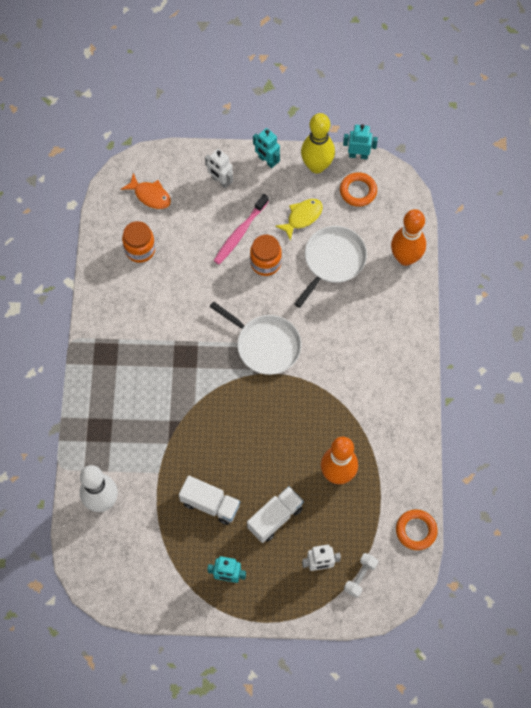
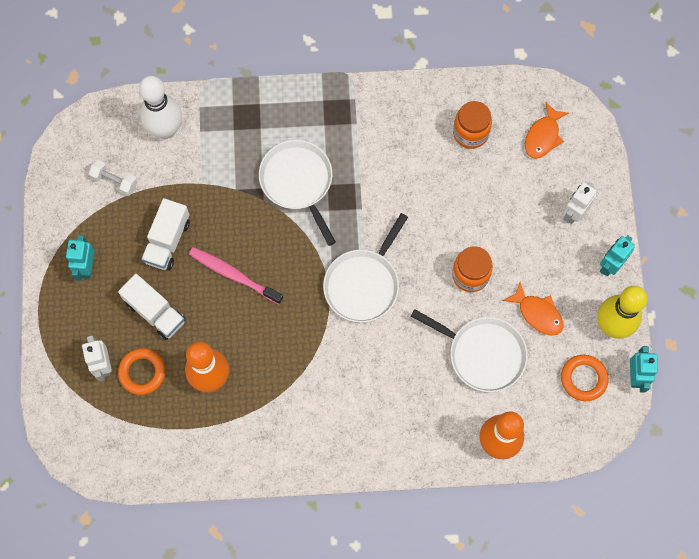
camera: 85 degrees right, 5 degrees up
(167, 390) = (298, 182): none -> white pan
(240, 233) = (506, 242): pink toothbrush -> pink toothbrush (233, 275)
(302, 217) = (537, 313): yellow fish -> orange fish
(360, 577) = (90, 411): white dumbbell -> white dumbbell (115, 181)
(416, 530) = (147, 472): orange ring -> orange ring (142, 372)

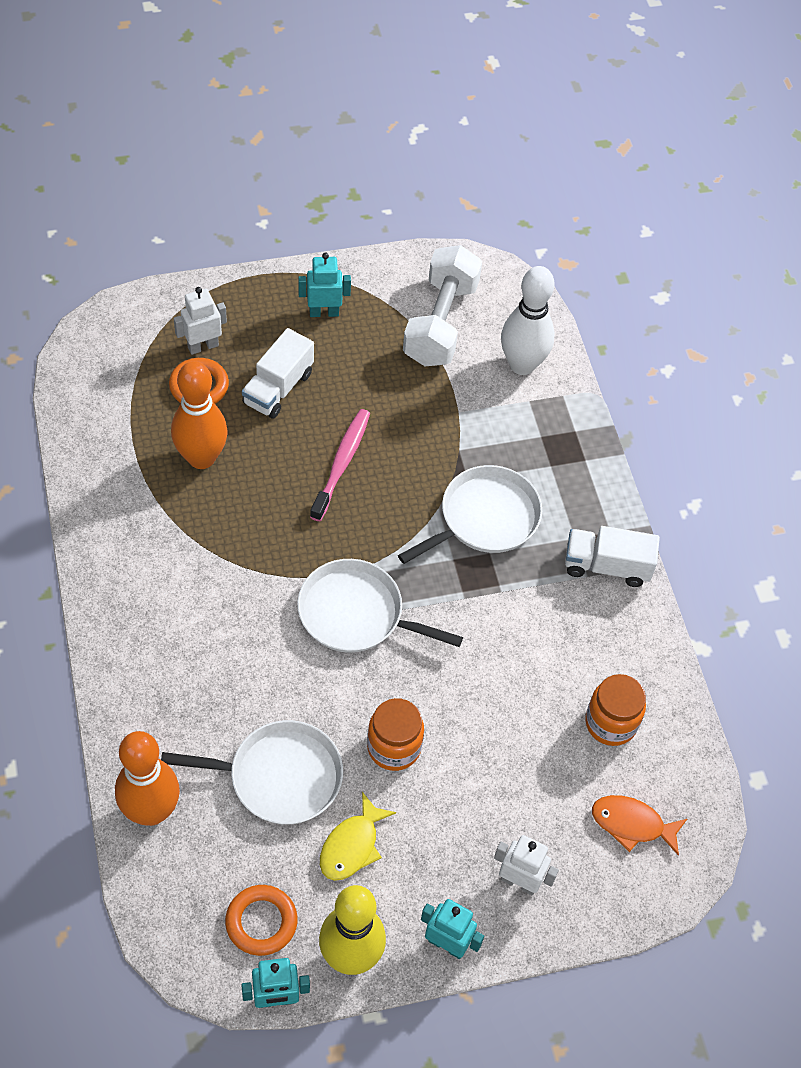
camera: 75 degrees right, 15 degrees down
(115, 181) = (440, 323): white dumbbell -> white dumbbell, size x2.11
(167, 241) = (373, 387): white truck -> white truck (606, 566)
(482, 354) = (279, 777): white pan -> white pan turned 105 degrees counterclockwise
(537, 313) = (352, 846): orange fish -> yellow fish

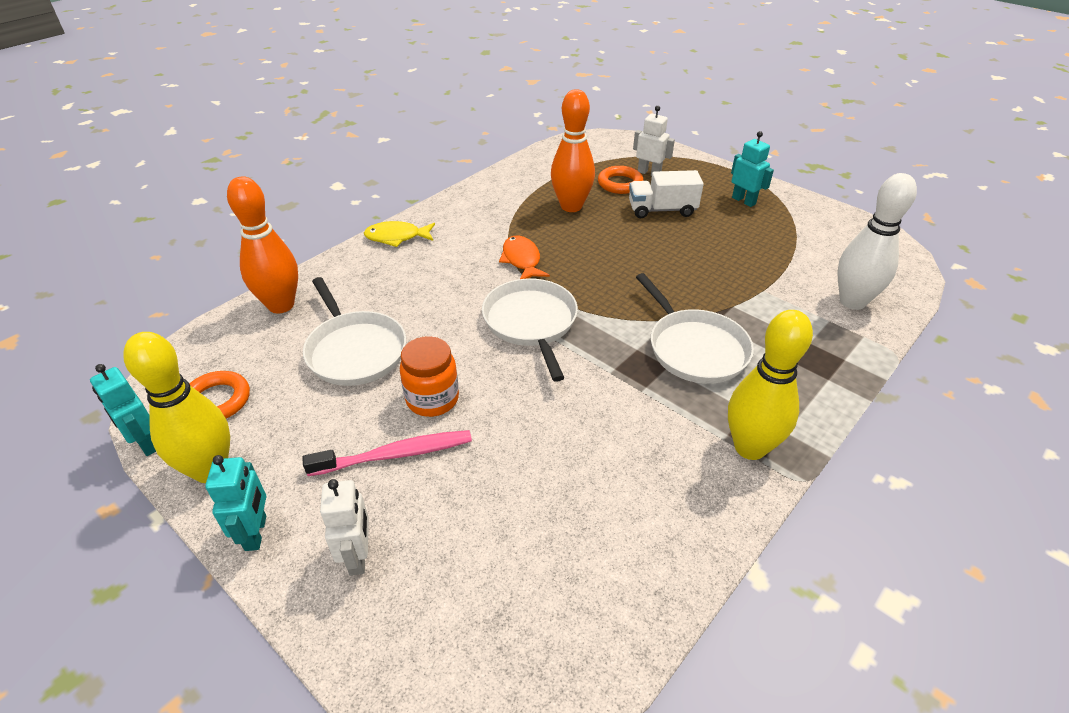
camera: 60 degrees right, 15 degrees down
(341, 463) = (644, 259): pink toothbrush -> pink toothbrush (395, 454)
(352, 846) = (320, 419): yellow fish -> yellow fish (397, 237)
(440, 323) = (818, 248): white dumbbell -> none
(485, 518) = (694, 348): white pan -> white pan turned 45 degrees clockwise
(606, 566) = (750, 447): white truck -> yellow bowling pin
(610, 723) = (592, 540): orange jar -> none
(632, 824) = (494, 624): orange fish -> orange fish (522, 260)

